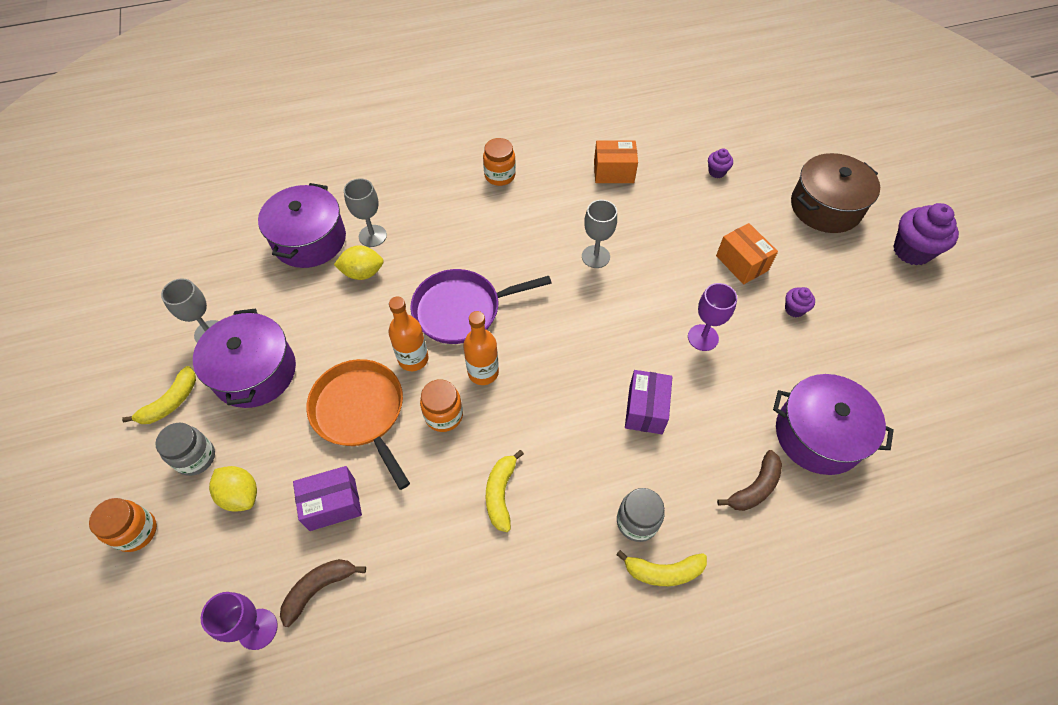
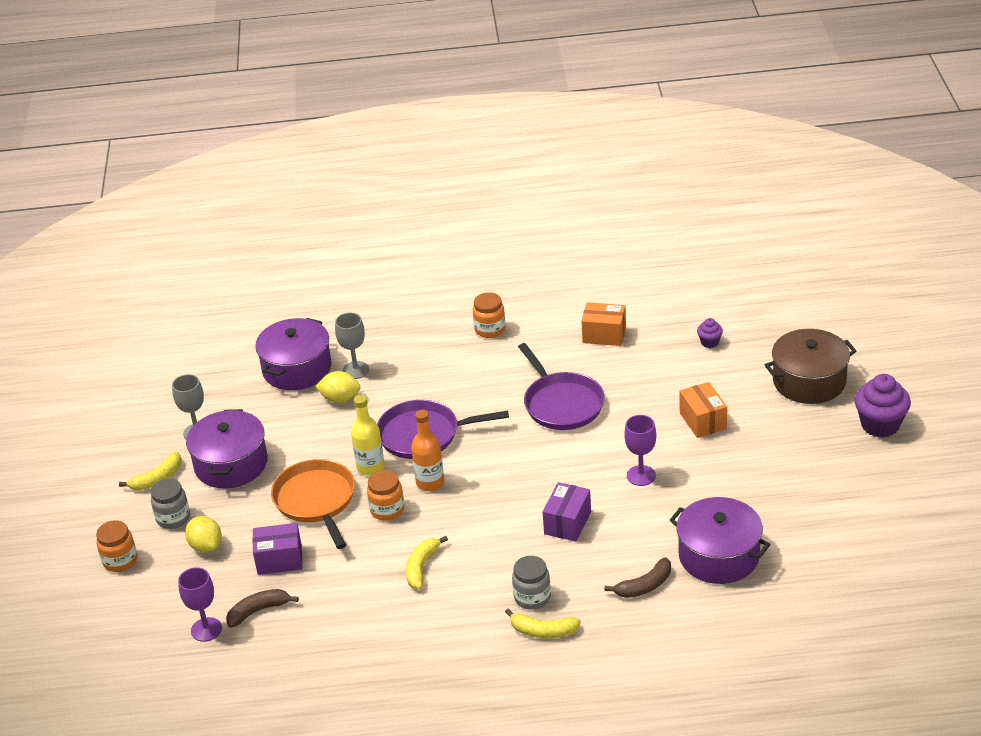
camera: 15 degrees right, 20 degrees down
(413, 359) = (370, 467): orange bottle -> yellow bottle
(595, 256) = (562, 404): grey goblet -> purple pan
(794, 309) = (738, 462): purple cupcake -> none

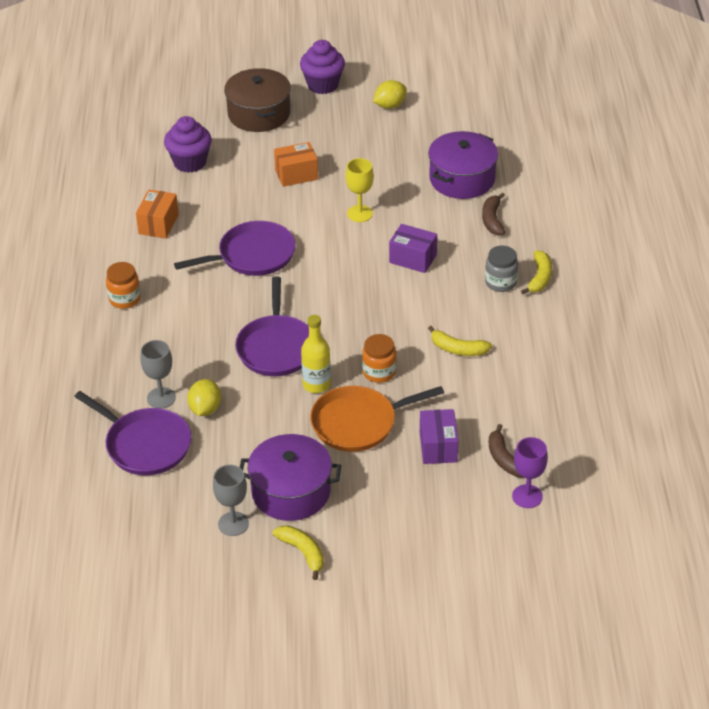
camera: 90 degrees left, 5 degrees up
(120, 561) = (426, 573): orange jar -> none
(173, 518) = (367, 534): grey jar -> none
(206, 546) = (412, 504): yellow lemon -> yellow lemon (390, 105)
(297, 369) = (145, 445): purple pot -> purple pan
(430, 483) = (346, 343): orange bottle -> none
(641, 475) = (360, 213): purple goblet -> yellow goblet
(644, 586) = (492, 220): brown banana -> brown banana turned 150 degrees counterclockwise
(709, 342) = (190, 162): purple cupcake -> purple cupcake, size x2.01

